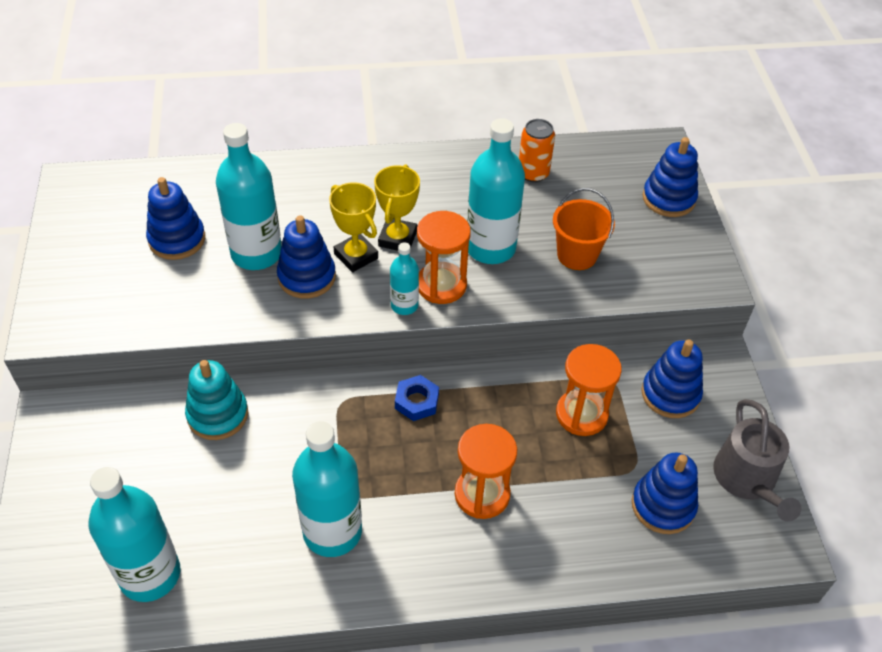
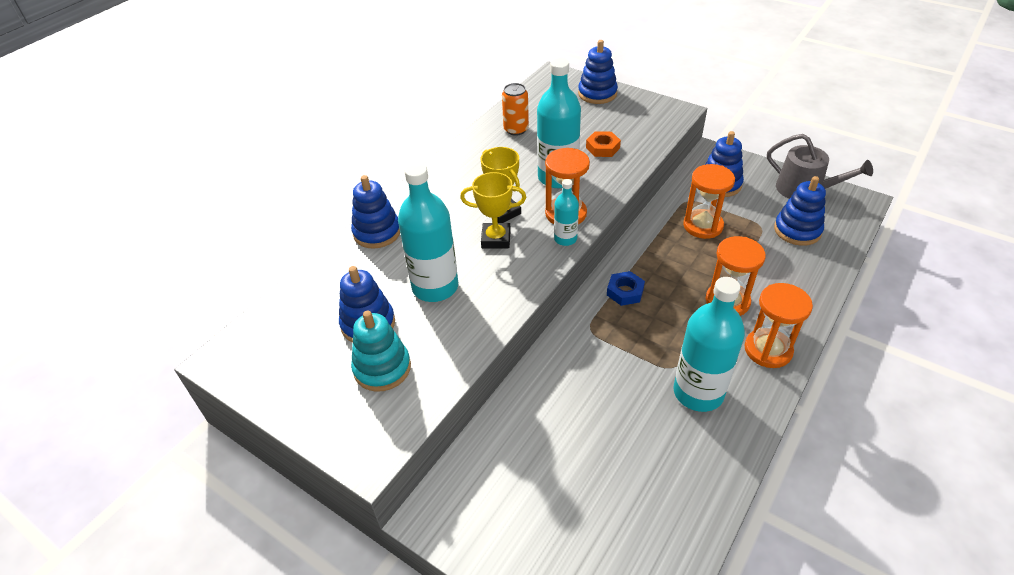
camera: 45 degrees left, 5 degrees down
(150, 574) = (653, 525): turquoise bottle -> none
(218, 415) = (536, 404): turquoise stacking toy -> turquoise stacking toy (382, 368)
(307, 277) = (488, 272): blue stacking toy -> blue stacking toy (377, 232)
(441, 564) = (768, 350): none -> orange hourglass
(577, 255) = (602, 148): orange bucket -> orange nut

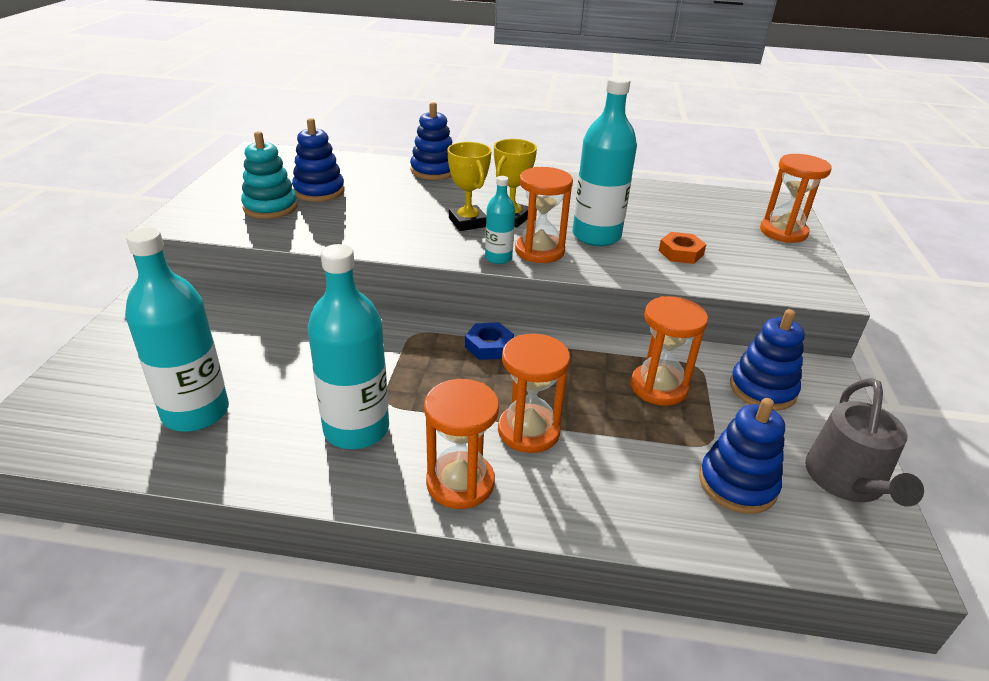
camera: 60 degrees right, 10 degrees down
(435, 287) = (381, 208): turquoise bottle -> turquoise bottle (196, 412)
(516, 129) = (652, 200): orange can -> none
(597, 94) = (783, 232): blue stacking toy -> orange hourglass

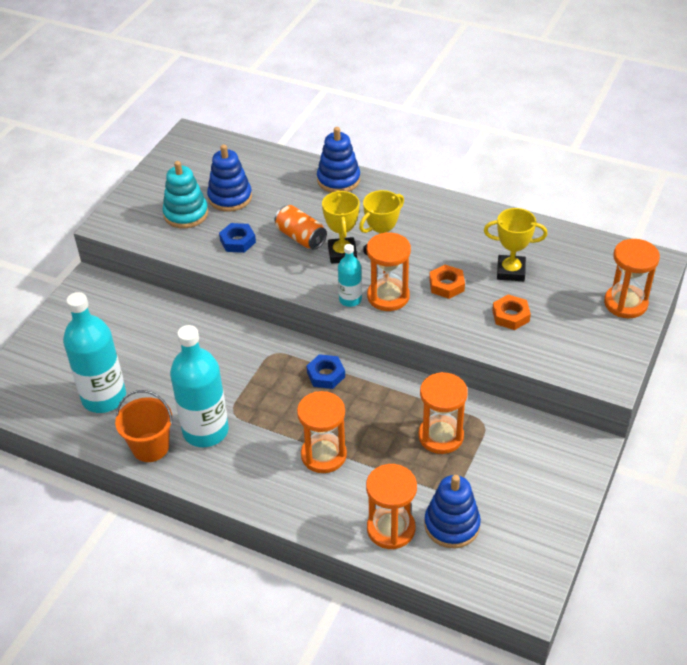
camera: 20 degrees right, 10 degrees up
(280, 462) = (150, 447): none -> orange bucket
(342, 223) = (237, 241): none -> blue nut
(414, 214) = (301, 237): none -> orange can
(460, 483) = (261, 485): orange hourglass -> orange hourglass (391, 529)
(596, 236) = (446, 285): turquoise bottle -> orange nut
(653, 220) = (510, 271): none -> yellow trophy
(762, 389) = (524, 453): blue stacking toy -> none
(847, 481) = (535, 540): grey watering can -> none

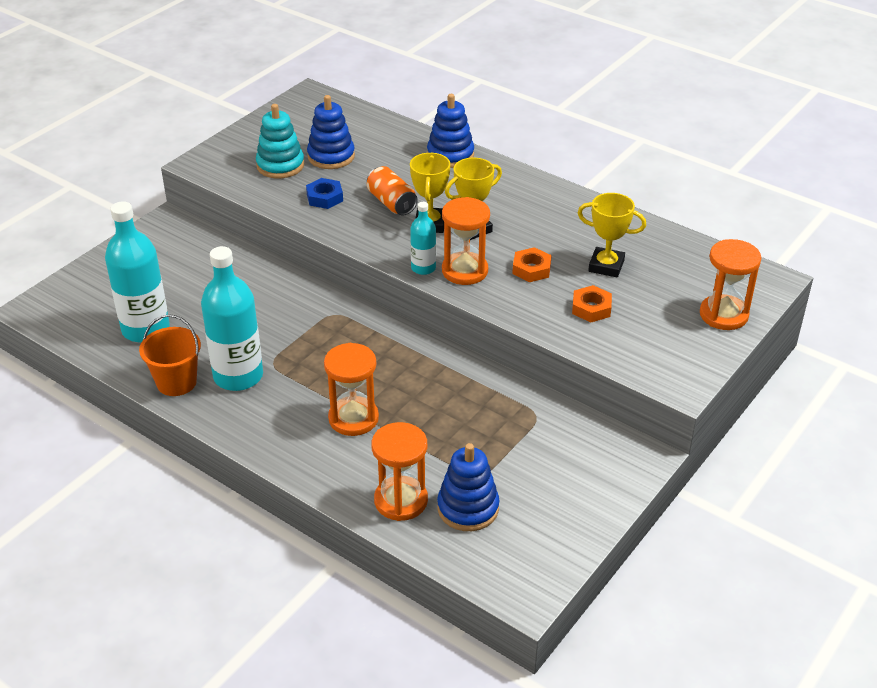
camera: 10 degrees right, 5 degrees down
(326, 375) = (382, 343): blue nut -> none
(441, 436) = (485, 420): orange hourglass -> none

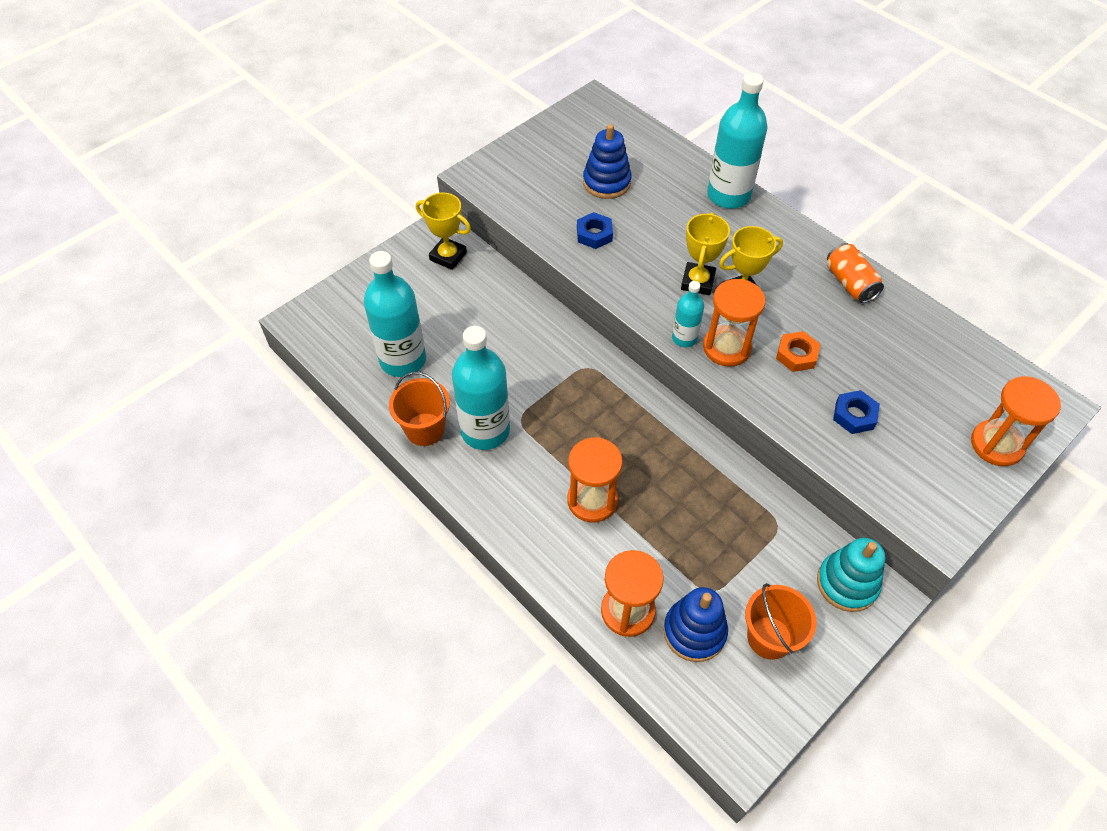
camera: 10 degrees right, 15 degrees up
(280, 165) = (554, 188): turquoise stacking toy -> turquoise stacking toy (847, 583)
(391, 203) = (661, 249): orange can -> orange can (850, 283)
(450, 155) = (728, 195): blue stacking toy -> turquoise bottle
(540, 503) = (769, 637): none -> orange bucket
(591, 308) = (854, 415): orange nut -> blue nut
(606, 266) = (876, 361): yellow trophy -> yellow trophy (448, 256)

